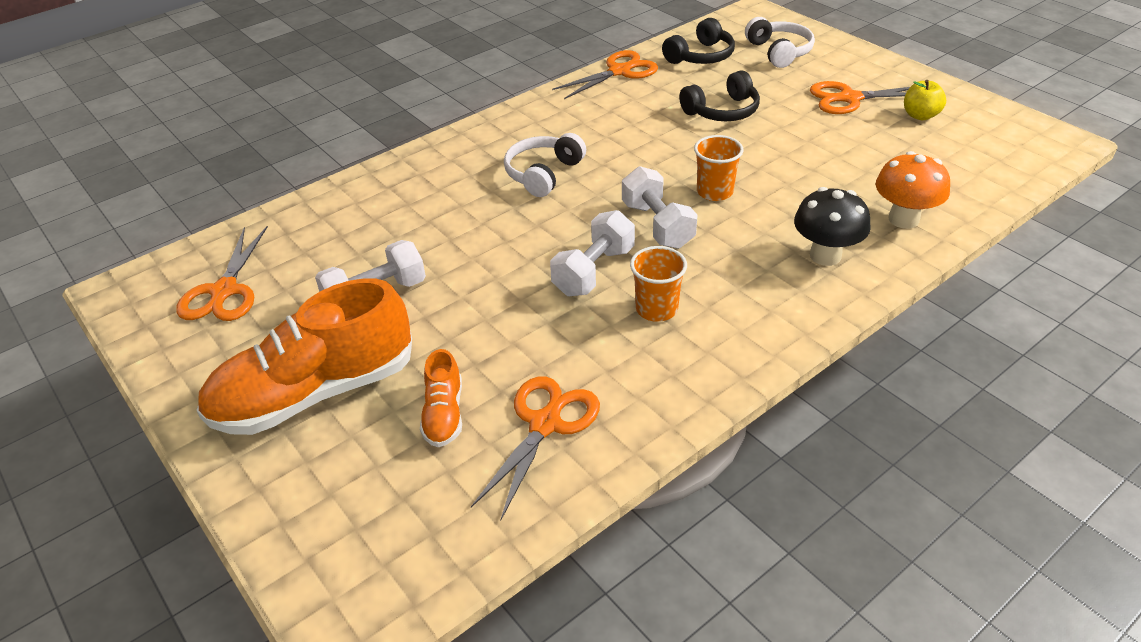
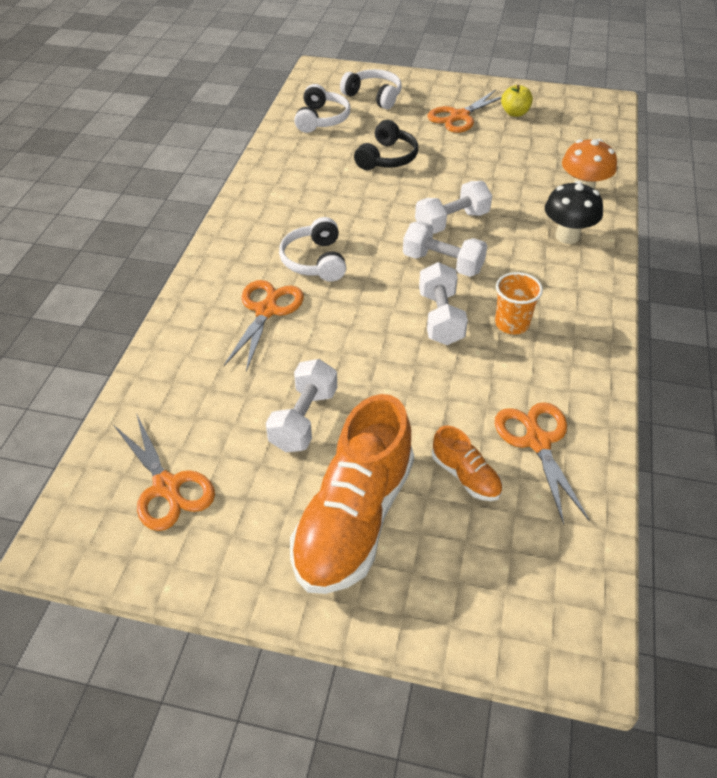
camera: 40 degrees left, 5 degrees up
(619, 71) = (274, 153): orange scissors -> orange scissors (266, 311)
(700, 56) = (321, 119): black headphones -> white headphones
(714, 192) = (451, 222): orange cup -> white dumbbell

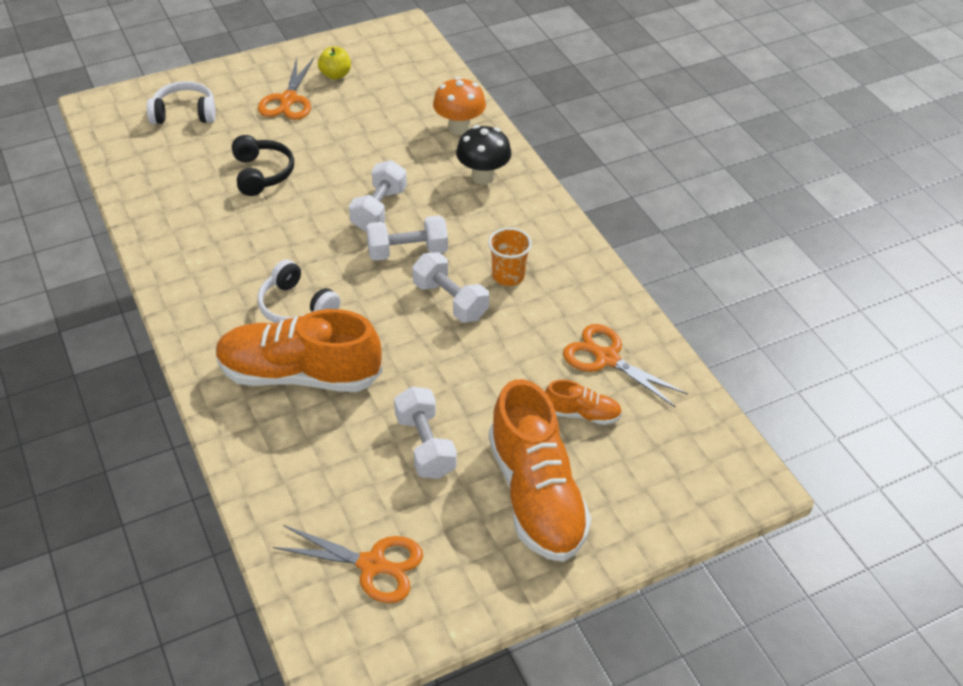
camera: 40 degrees left, 0 degrees up
(266, 311) = (300, 374): orange scissors -> orange shoe
(321, 119) = (156, 161): white headphones -> none

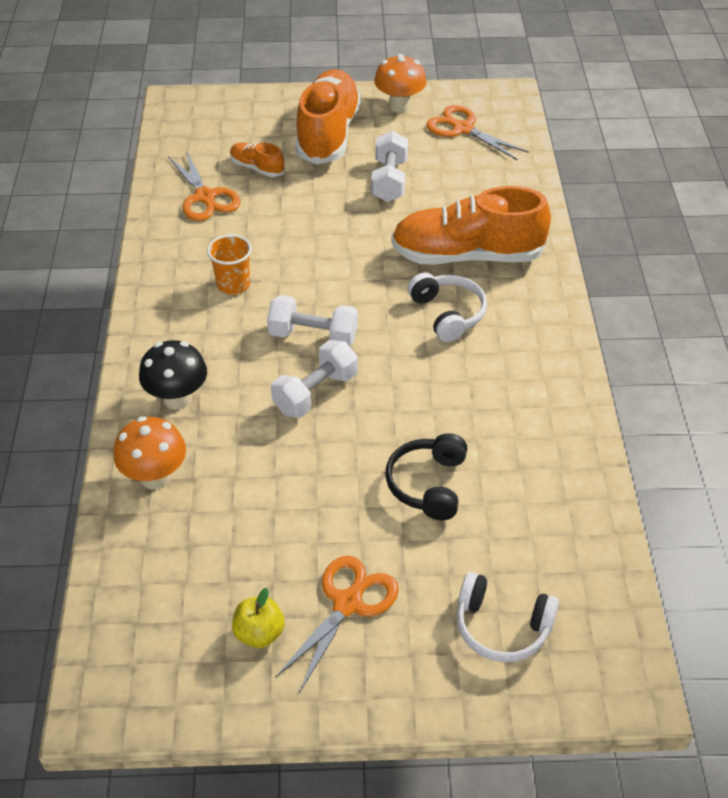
camera: 155 degrees left, 0 degrees up
(300, 374) = (467, 255): orange shoe -> orange shoe turned 150 degrees clockwise
(450, 300) = (302, 278): white dumbbell -> none
(474, 579) = (399, 106): none -> orange mushroom

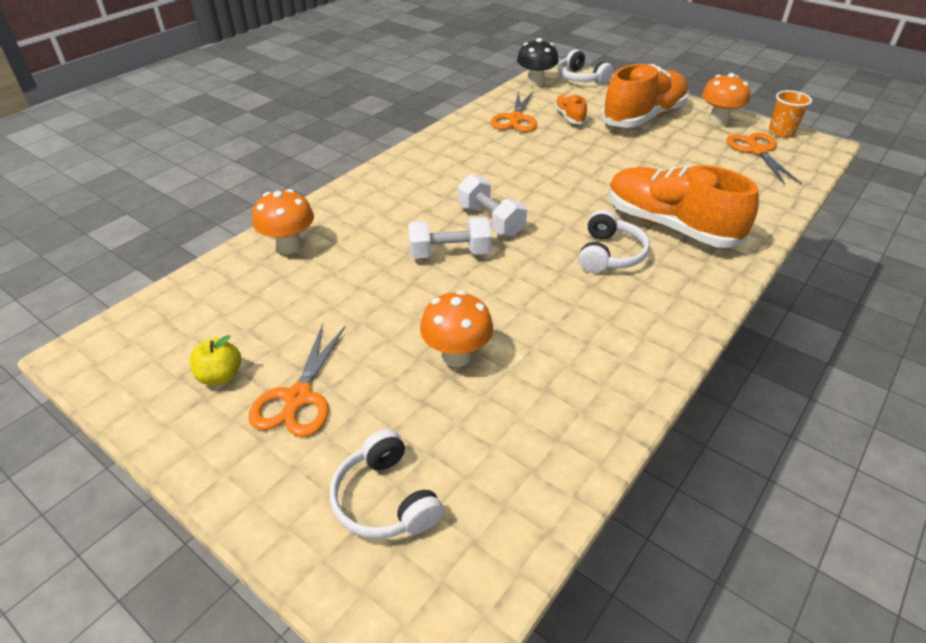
camera: 40 degrees right, 5 degrees down
(177, 398) = (359, 212): black mushroom -> black mushroom (535, 83)
(214, 106) = (581, 78): none -> white headphones
(233, 284) = (474, 169): orange cup -> orange cup (781, 132)
(347, 603) = (298, 397): orange scissors -> orange scissors turned 120 degrees clockwise
(389, 181) = (659, 158): white dumbbell -> none
(428, 484) = (456, 356): black headphones -> orange mushroom

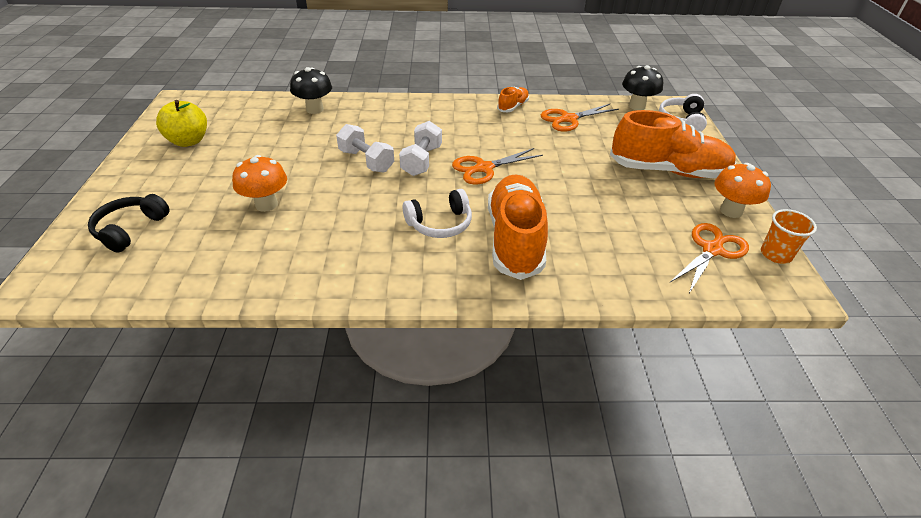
camera: 50 degrees right, 0 degrees up
(220, 376) = (189, 141): yellow apple -> yellow apple, size x1.55
(289, 246) = (315, 109): orange mushroom -> black mushroom
(298, 397) = (189, 170): orange scissors -> orange scissors (484, 168)
(385, 499) = (130, 229): white headphones -> black headphones
(569, 117) = (609, 138): orange shoe -> orange shoe (513, 107)

